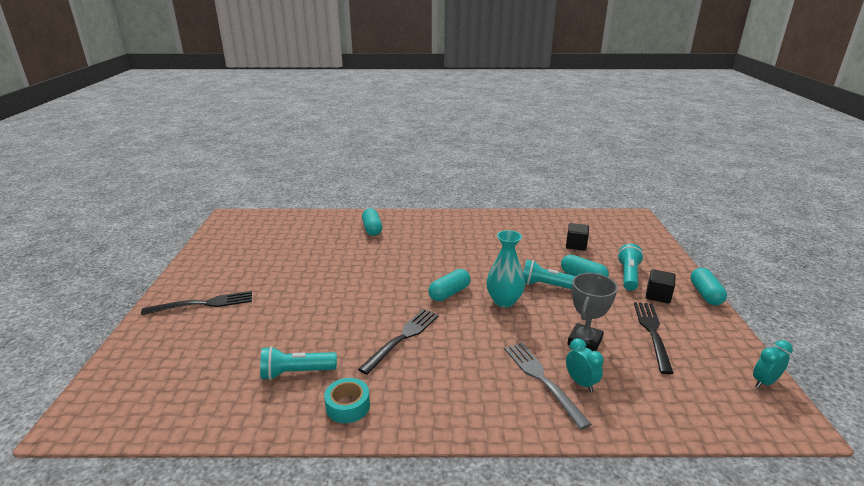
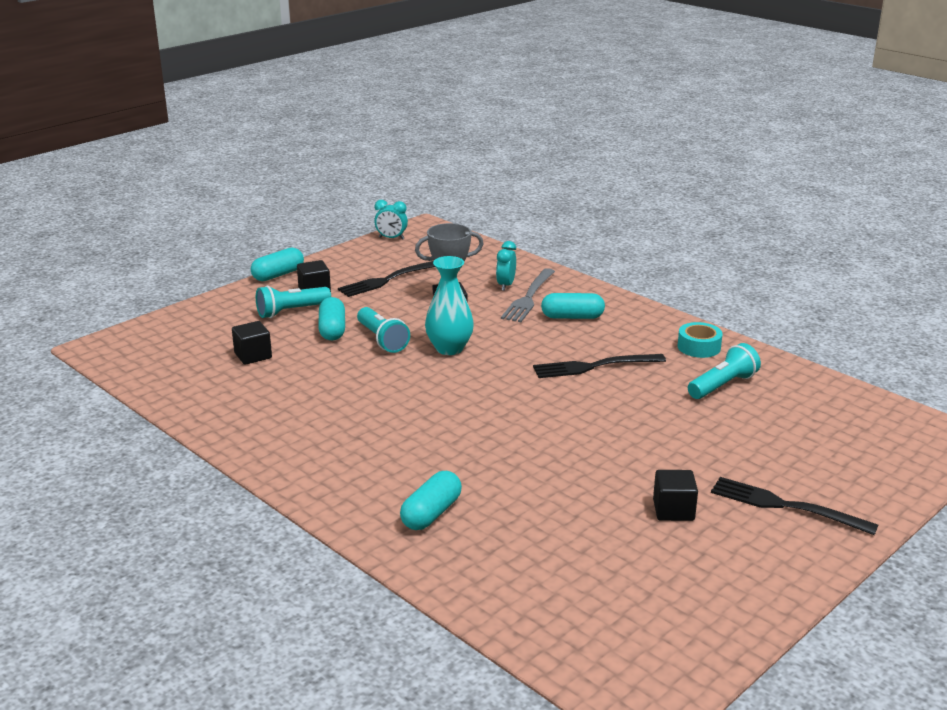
camera: 135 degrees left, 0 degrees up
(265, 275) = (673, 510): none -> black cube
(296, 372) = (723, 385): turquoise flashlight -> turquoise flashlight turned 75 degrees counterclockwise
(449, 293) = (486, 379): turquoise capsule -> turquoise capsule (572, 317)

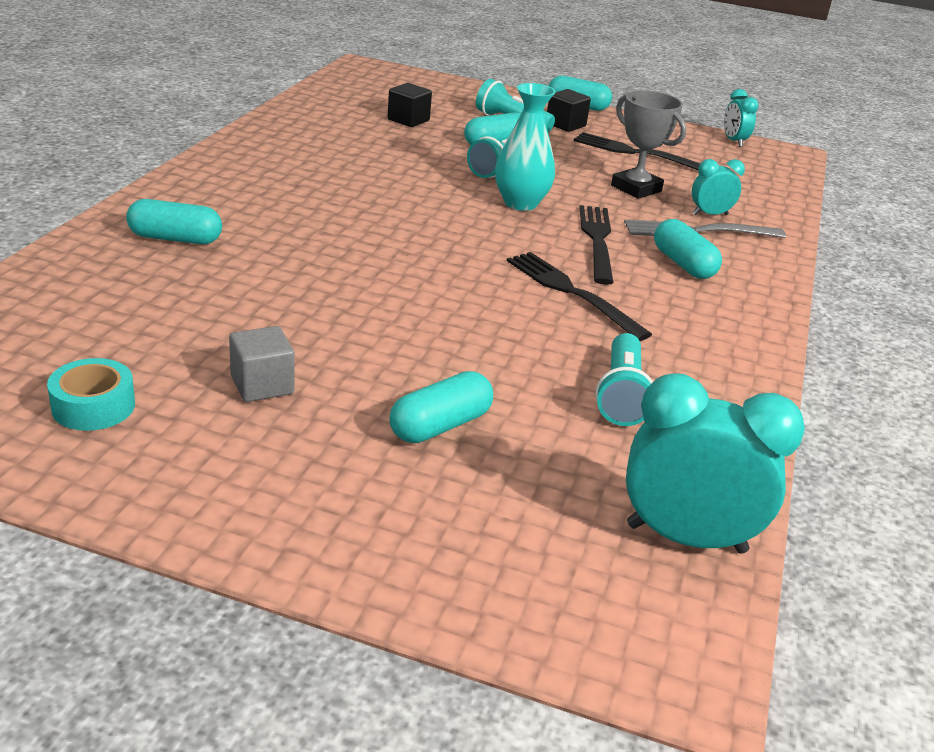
camera: 60 degrees right, 5 degrees up
(673, 510) = (262, 385): black cube -> grey cube
(699, 347) = (712, 365): turquoise tape -> turquoise tape (93, 406)
(723, 385) = (621, 395): turquoise flashlight -> turquoise flashlight turned 75 degrees clockwise
(739, 454) = (440, 426): none -> turquoise capsule
(784, 506) = (325, 478): black fork -> black fork (597, 240)
(859, 407) = (686, 538): none -> turquoise clock

